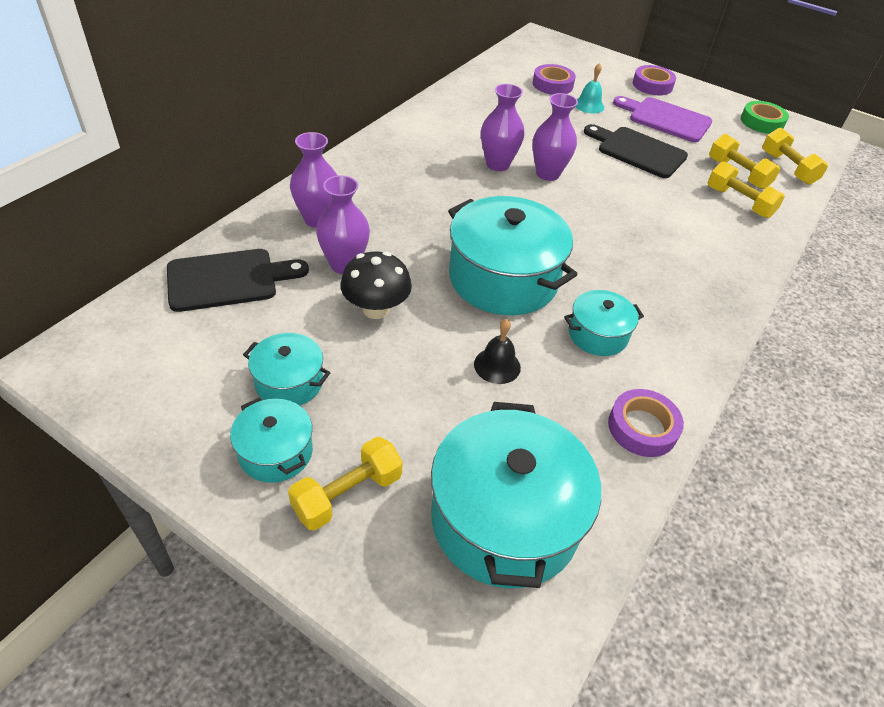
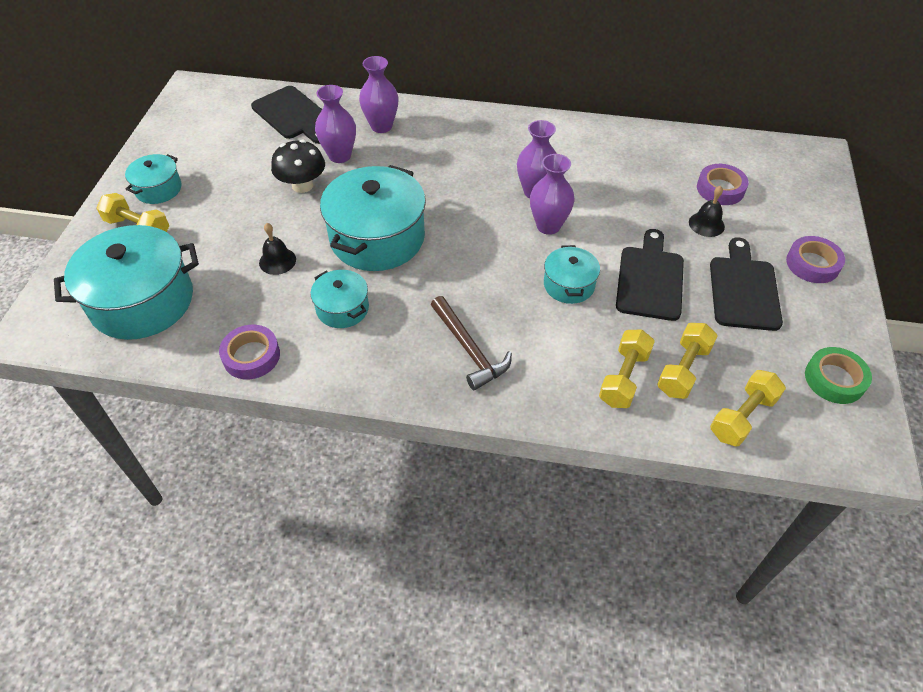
camera: 70 degrees right, 5 degrees up
(289, 382) = (215, 173): turquoise pot -> turquoise pot (569, 285)
(589, 105) = (706, 224): turquoise bell -> black bell
(666, 119) = (743, 289): purple cutting board -> black cutting board
(683, 269) = (469, 349): none -> brown hammer

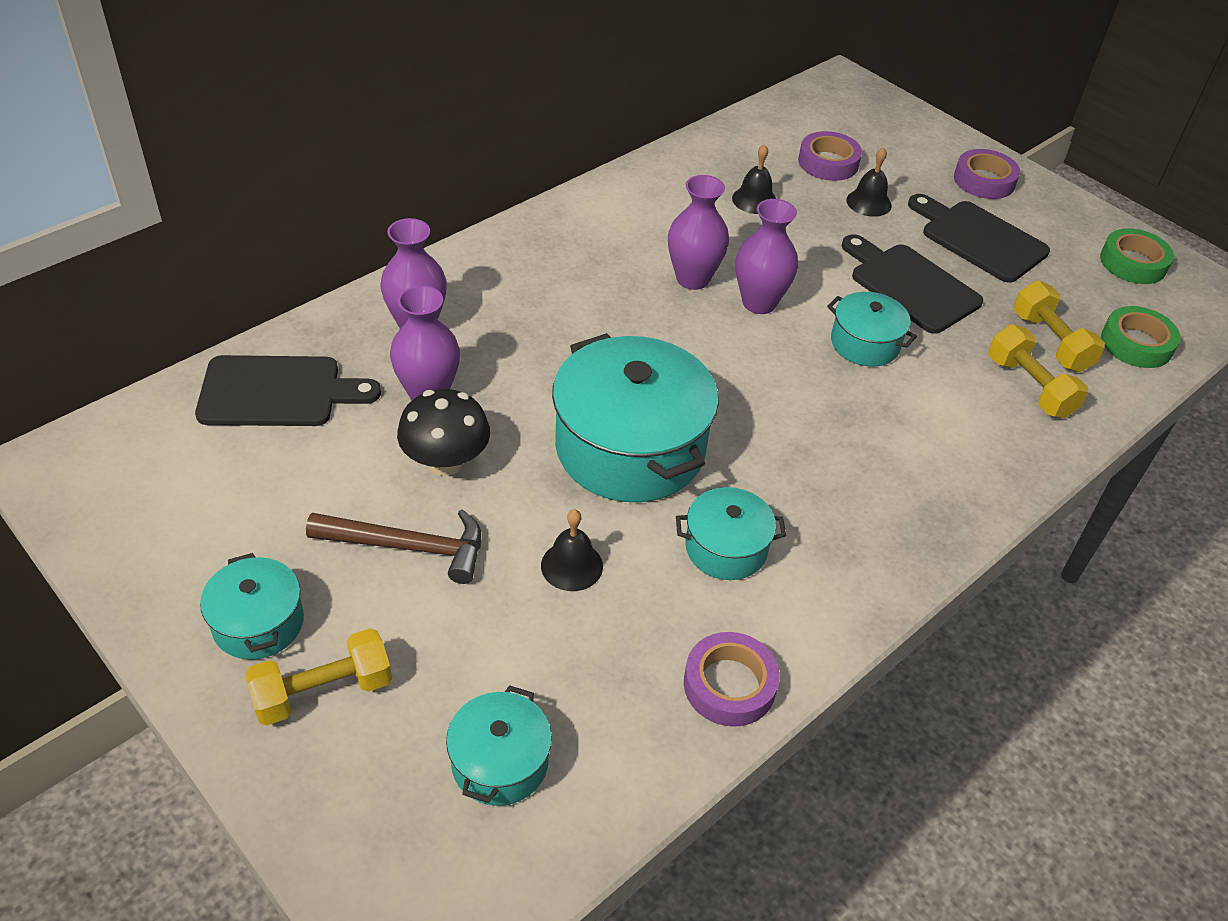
camera: 55 degrees left, 5 degrees down
(142, 301) = (500, 762): turquoise pot -> turquoise pot, size x0.51
(469, 349) = (894, 475): brown hammer -> brown hammer (408, 547)
(638, 179) = (754, 200): none -> black bell
(742, 417) = (1136, 343): yellow dumbbell -> green tape

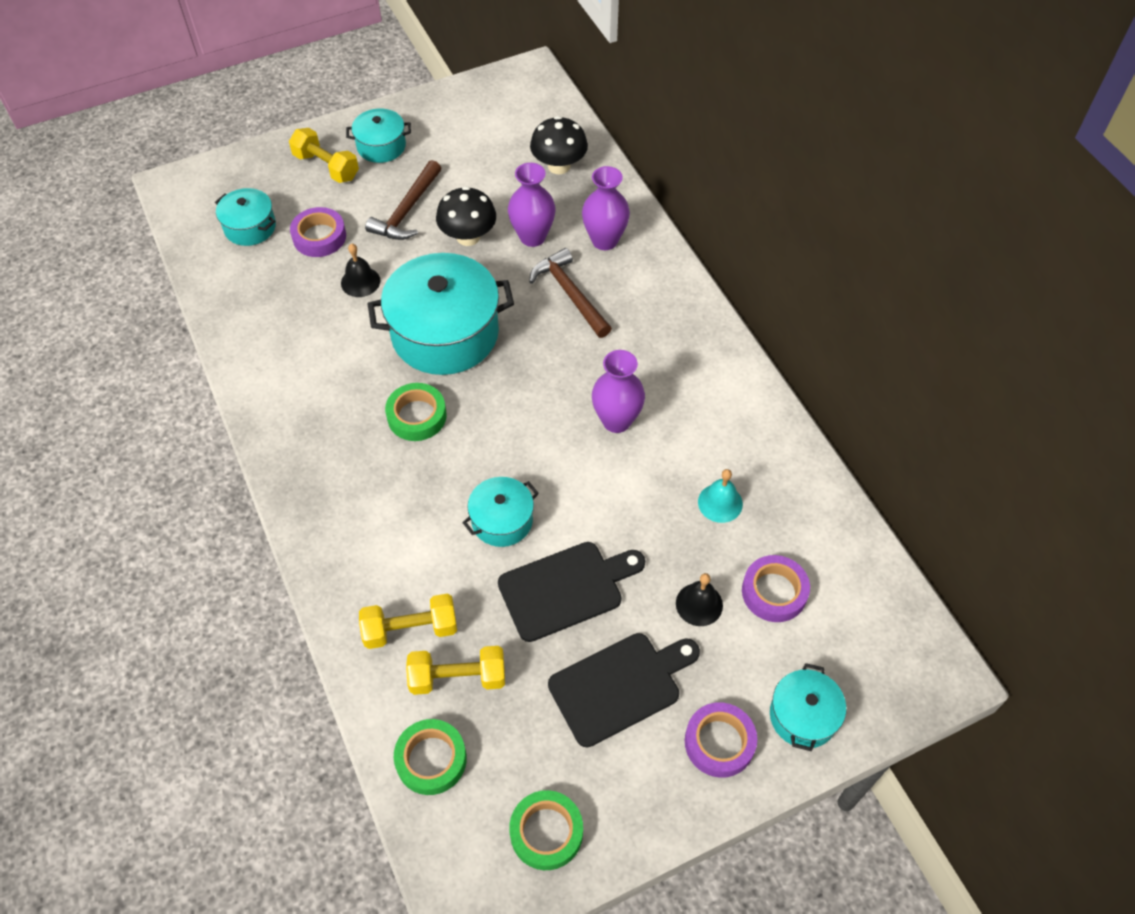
camera: 110 degrees right, 10 degrees up
(277, 392) = (559, 166): black cutting board -> black mushroom
(323, 691) = (326, 166): yellow dumbbell -> yellow dumbbell turned 45 degrees counterclockwise
(520, 343) = (570, 294): none -> brown hammer
(726, 548) = (339, 362): turquoise pot -> turquoise pot (803, 716)
(729, 685) = (243, 335): purple tape -> purple tape (319, 237)
(754, 200) = (720, 503): black bell -> turquoise bell
(759, 303) = (574, 459): purple vase -> none
(770, 445) = (417, 416): none -> green tape

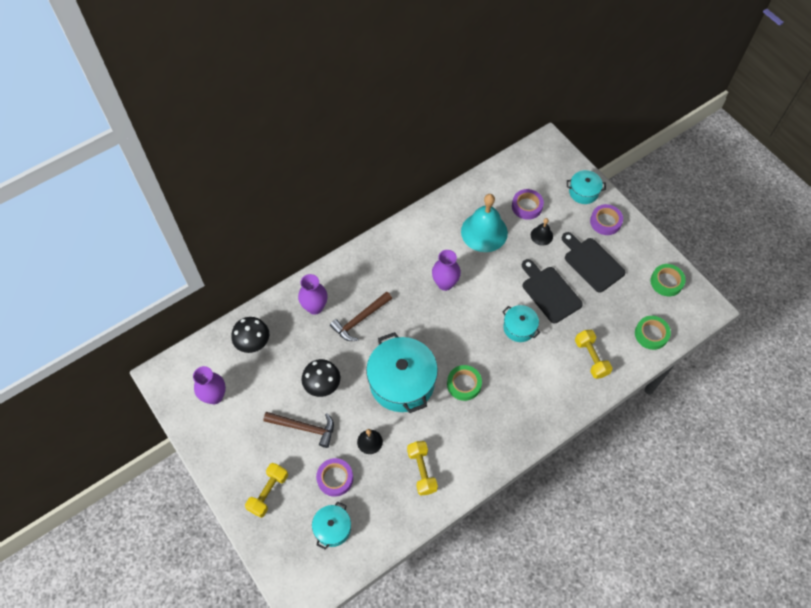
camera: 100 degrees left, 5 degrees up
(381, 146) = (244, 460): turquoise pot -> none
(458, 677) = (609, 331): yellow dumbbell -> yellow dumbbell (422, 471)
(532, 237) = (317, 347): purple vase -> purple vase (214, 396)
(720, 503) = (484, 232): turquoise bell -> turquoise bell, size x2.07

